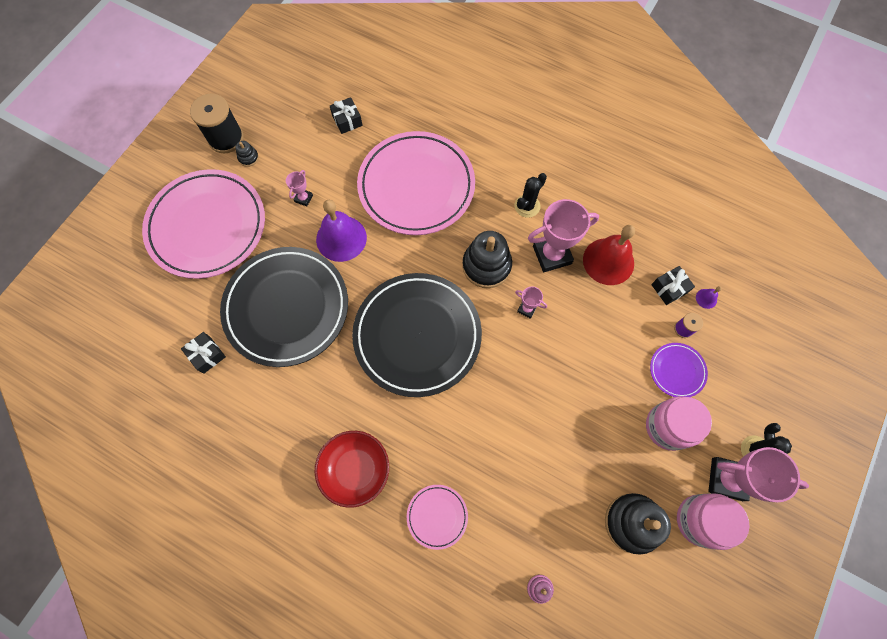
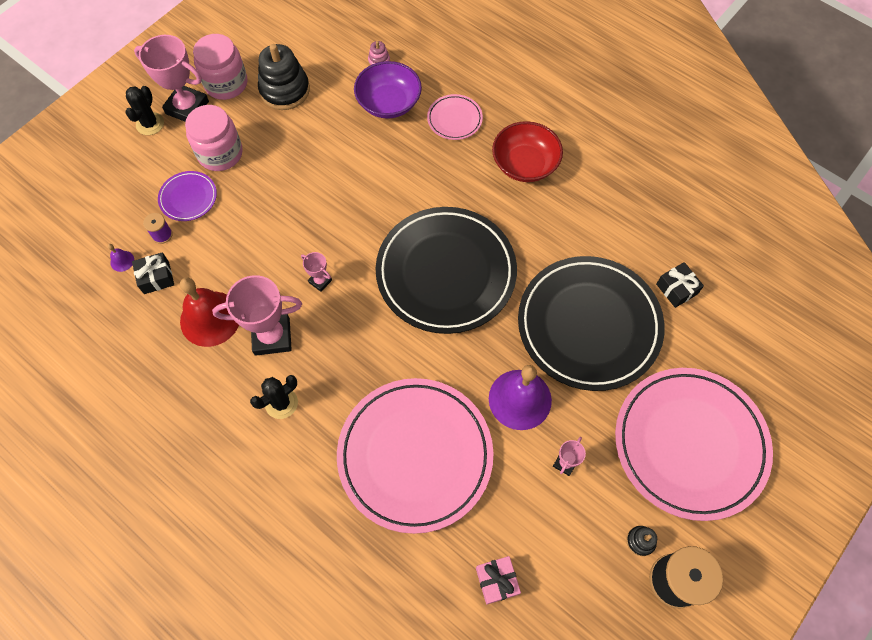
camera: 170 degrees left, 5 degrees down
(347, 120) = (497, 581): black gift -> pink gift
(486, 266) = (351, 336): black stacking toy -> none
(513, 526) = (389, 103): none -> purple bowl

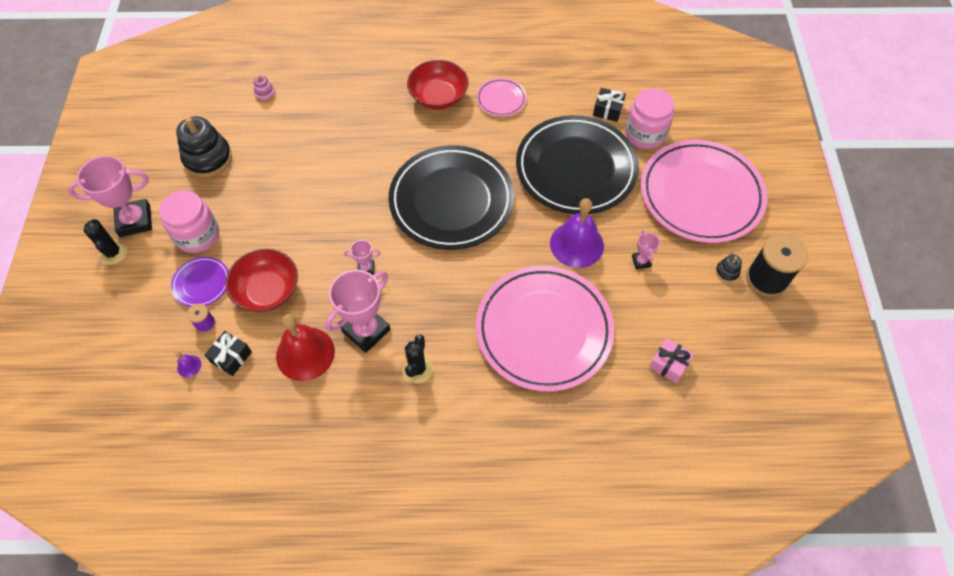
camera: 40 degrees left, 5 degrees down
(226, 84) = (152, 183): pink jar -> pink jar (645, 134)
(229, 241) = (267, 291): none -> red bowl
(389, 103) = (300, 117): purple bowl -> none
(454, 119) = (361, 98): pink plate -> pink plate (501, 99)

